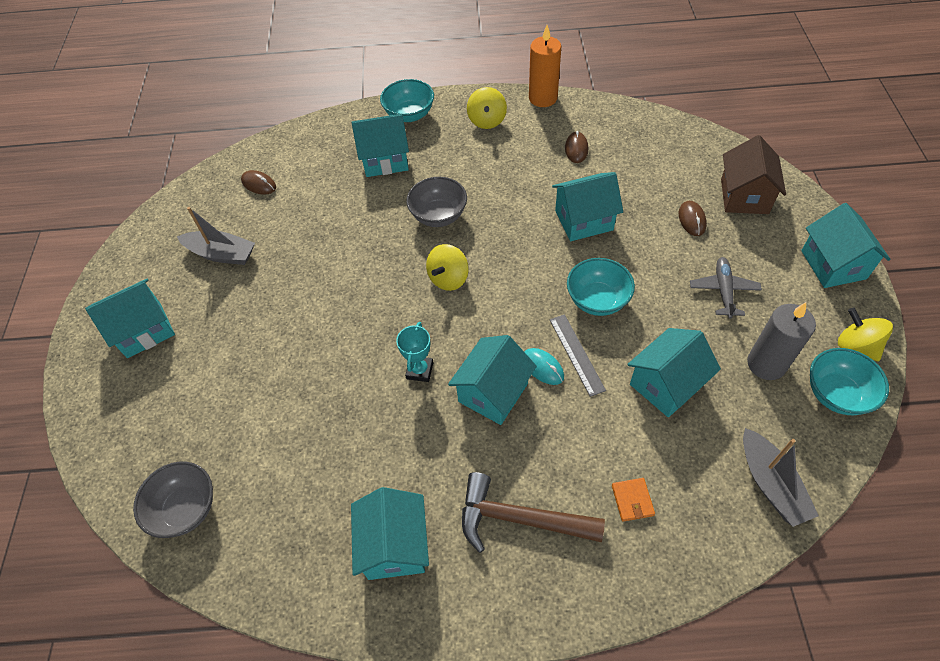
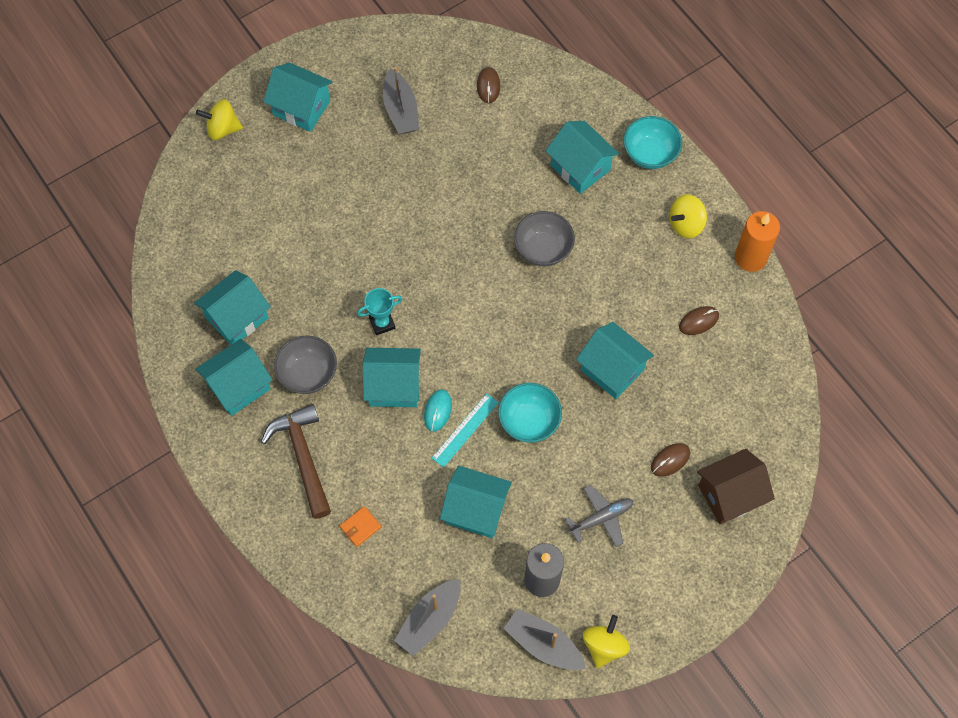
camera: 55 degrees right, 10 degrees up
(186, 509) = (189, 238): grey bowl -> grey bowl (308, 374)
(448, 278) = (481, 295): yellow spinning top -> yellow spinning top (222, 129)
(576, 354) = (465, 430): grey ruler -> turquoise ruler
(833, 264) = (689, 600): turquoise house -> turquoise house (237, 318)
(836, 394) = (543, 644): turquoise bowl -> grey boat

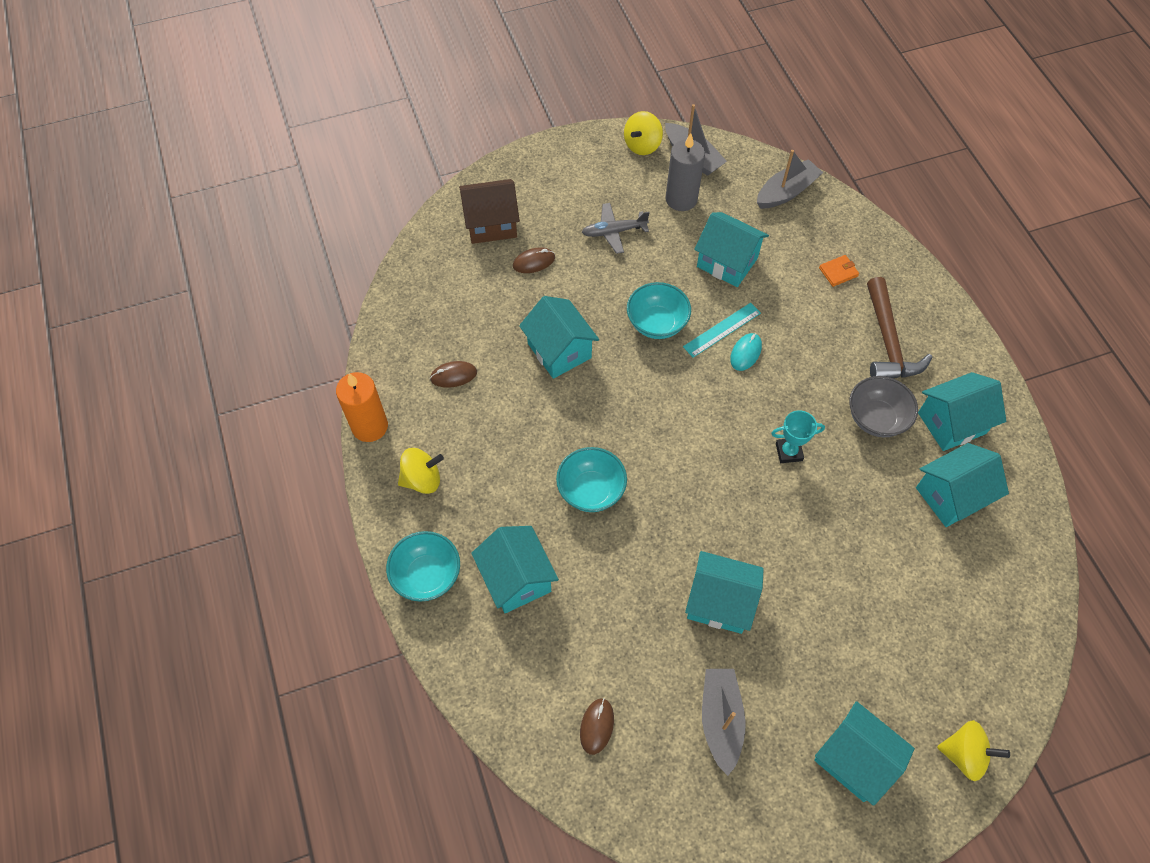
camera: 165 degrees left, 5 degrees down
(394, 386) = (786, 386): turquoise house -> turquoise house (719, 602)
(543, 249) = (591, 490): grey bowl -> turquoise bowl

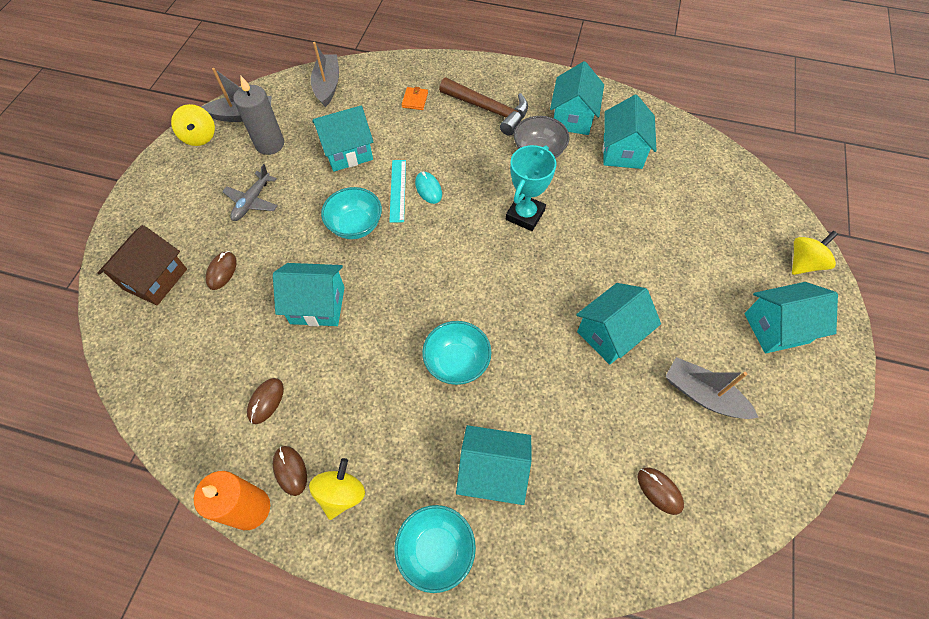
camera: 55 degrees left, 0 degrees up
(414, 432) = (290, 470): none -> brown mouse
(789, 452) = (525, 215): turquoise trophy -> turquoise trophy, size x1.53

